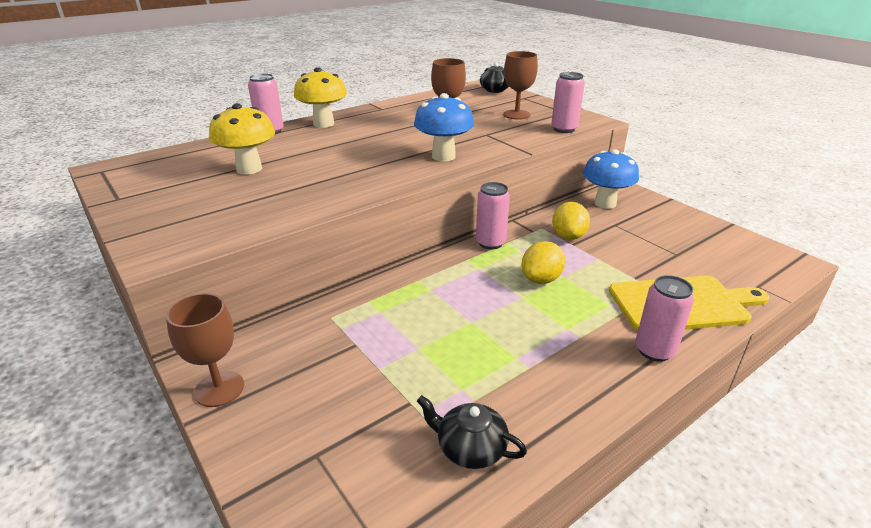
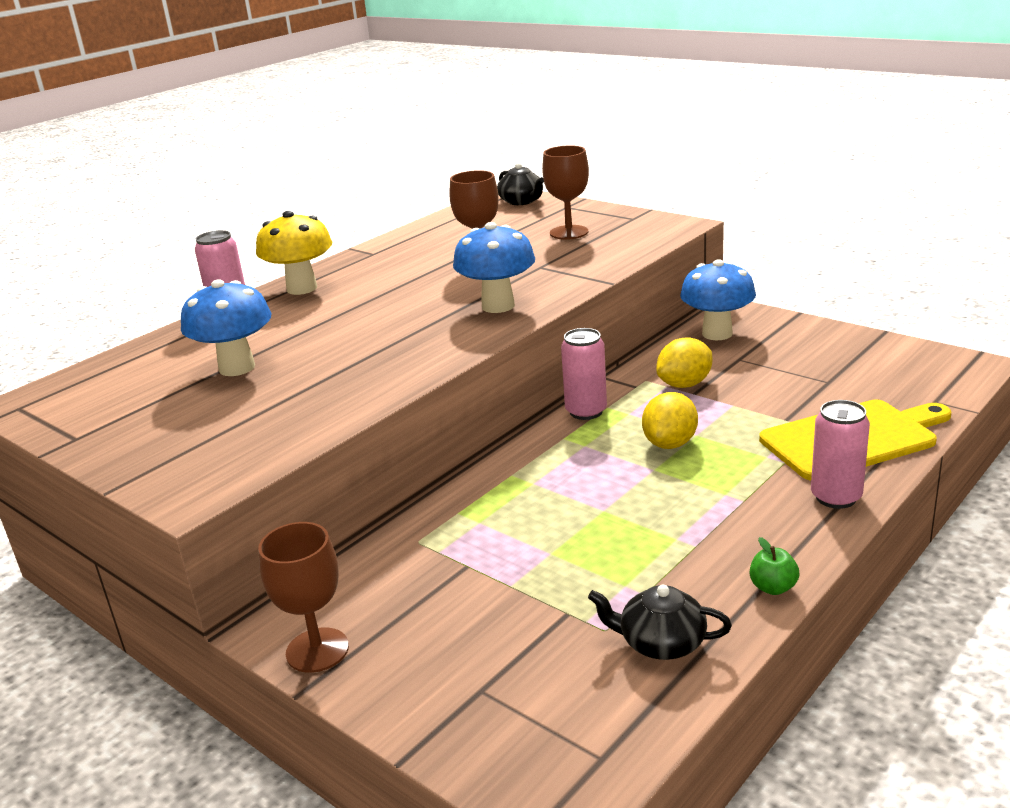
camera: 10 degrees left, 5 degrees down
(249, 169) = (237, 368): yellow mushroom -> blue mushroom
(564, 129) = (641, 243): pink can -> none
(568, 236) = (684, 384): yellow lemon -> yellow lemon turned 60 degrees clockwise
(578, 419) = (773, 587): none -> green apple

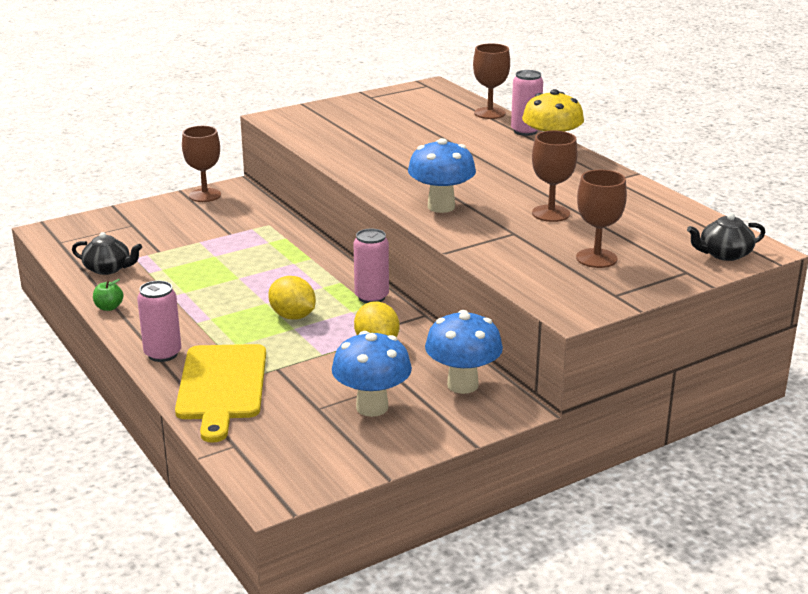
camera: 105 degrees right, 0 degrees up
(159, 342) = (489, 113): none -> brown goblet
(237, 368) = (421, 130): blue mushroom -> blue mushroom (372, 407)
(660, 642) = (108, 269): black teapot -> black teapot turned 75 degrees clockwise

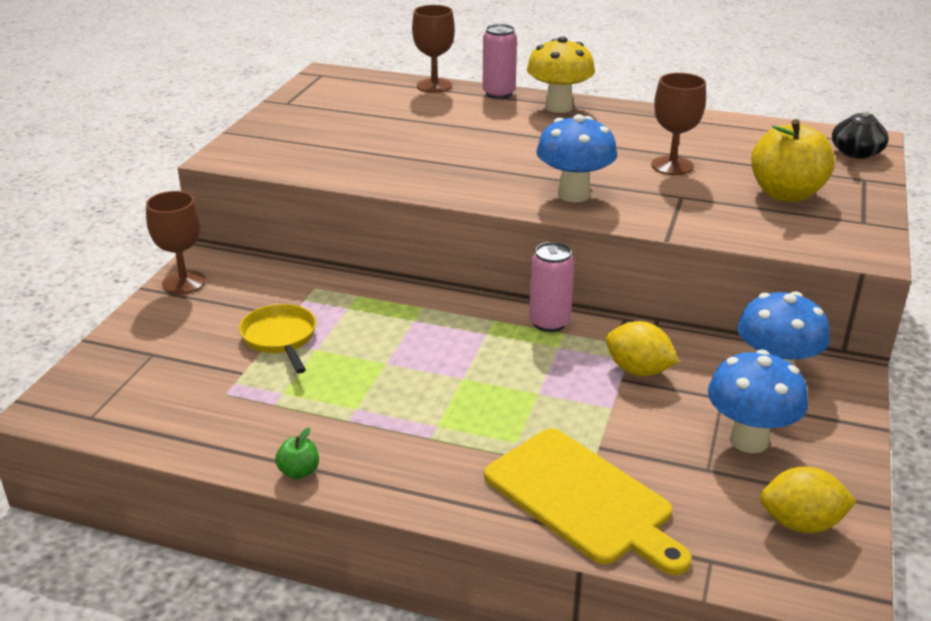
camera: 40 degrees left, 5 degrees up
(108, 269) = (215, 422): black teapot -> none
(163, 354) = (458, 496): pink can -> none
(206, 243) = (280, 338): none -> yellow pan
(293, 316) = (514, 380): yellow lemon -> yellow lemon (801, 523)
(596, 258) = (786, 194): brown goblet -> yellow apple

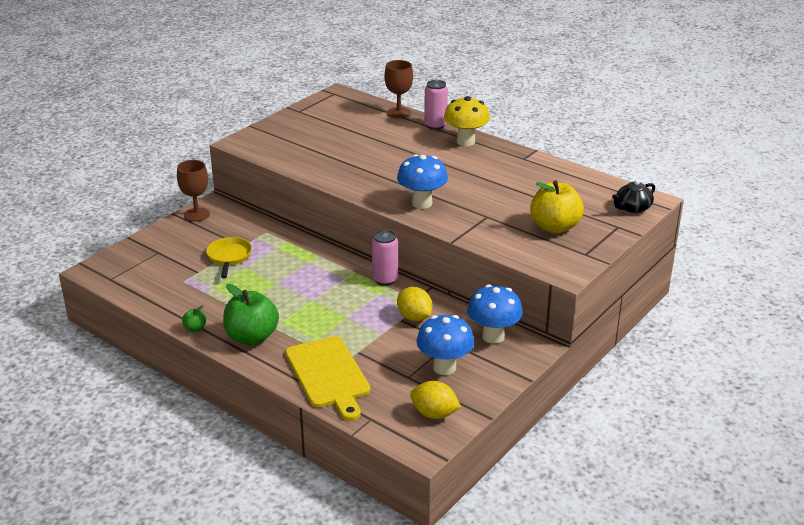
camera: 20 degrees right, 0 degrees up
(408, 464) = (252, 337): none -> green apple
(672, 166) = (500, 195): brown goblet -> none

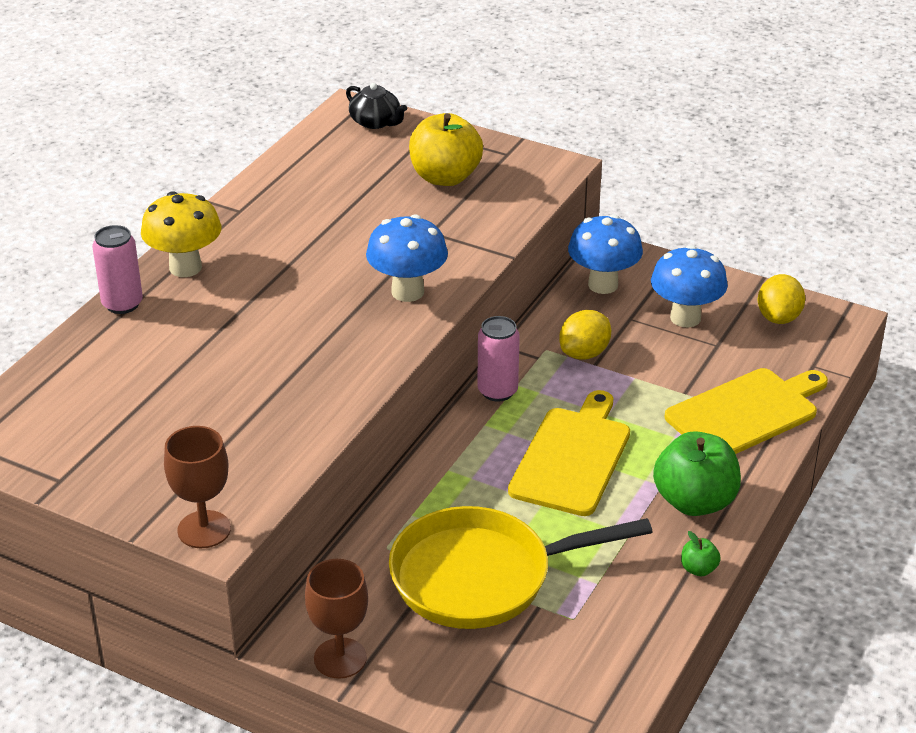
camera: 100 degrees left, 5 degrees up
(229, 257) = (481, 577): yellow pan -> yellow pan, size x1.91
(312, 298) = (572, 457): none -> yellow cutting board
(398, 113) = (69, 350): brown goblet -> brown goblet (204, 529)

